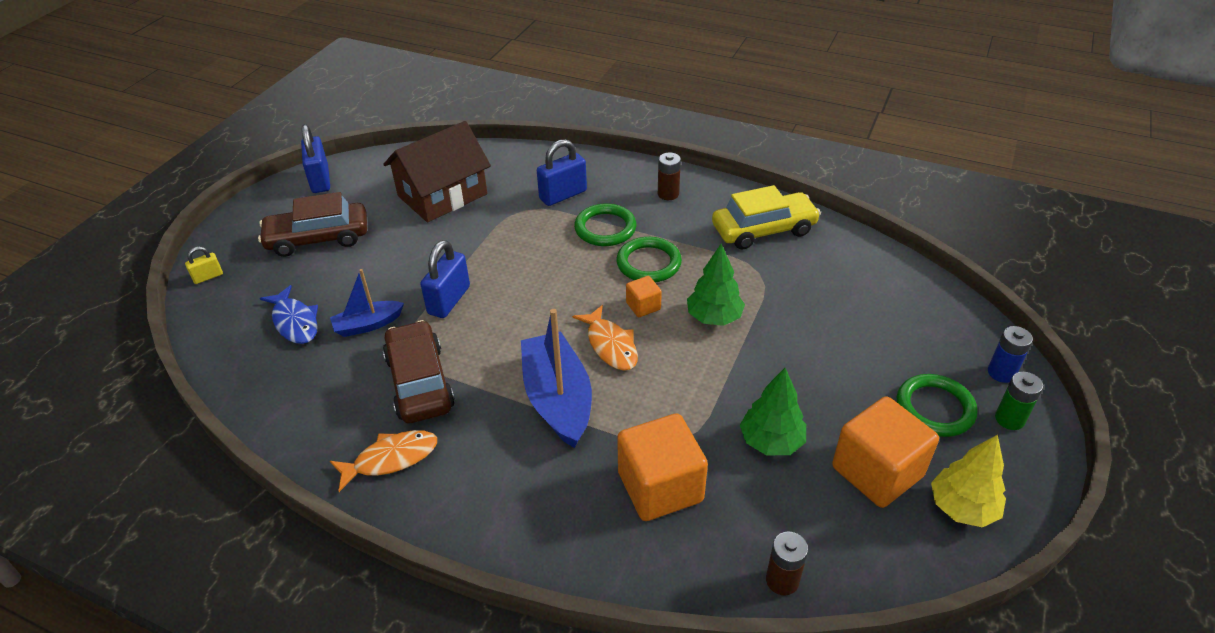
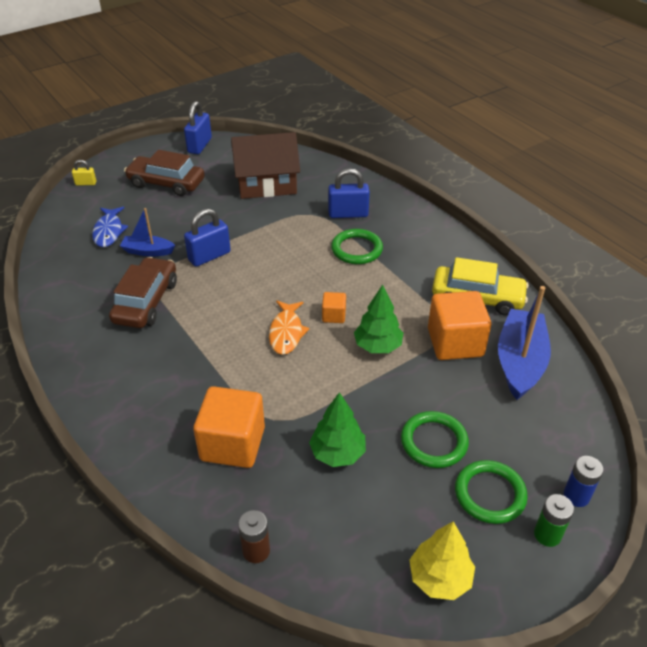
camera: 30 degrees right, 0 degrees up
(391, 459) = (89, 342): orange fish -> none
(558, 399) = (219, 352): blue boat -> blue boat (520, 362)
(648, 263) = (365, 287): green ring -> green ring (434, 442)
(668, 194) = (426, 242): brown battery -> none
(877, 472) = (397, 516): orange cube -> orange cube (455, 342)

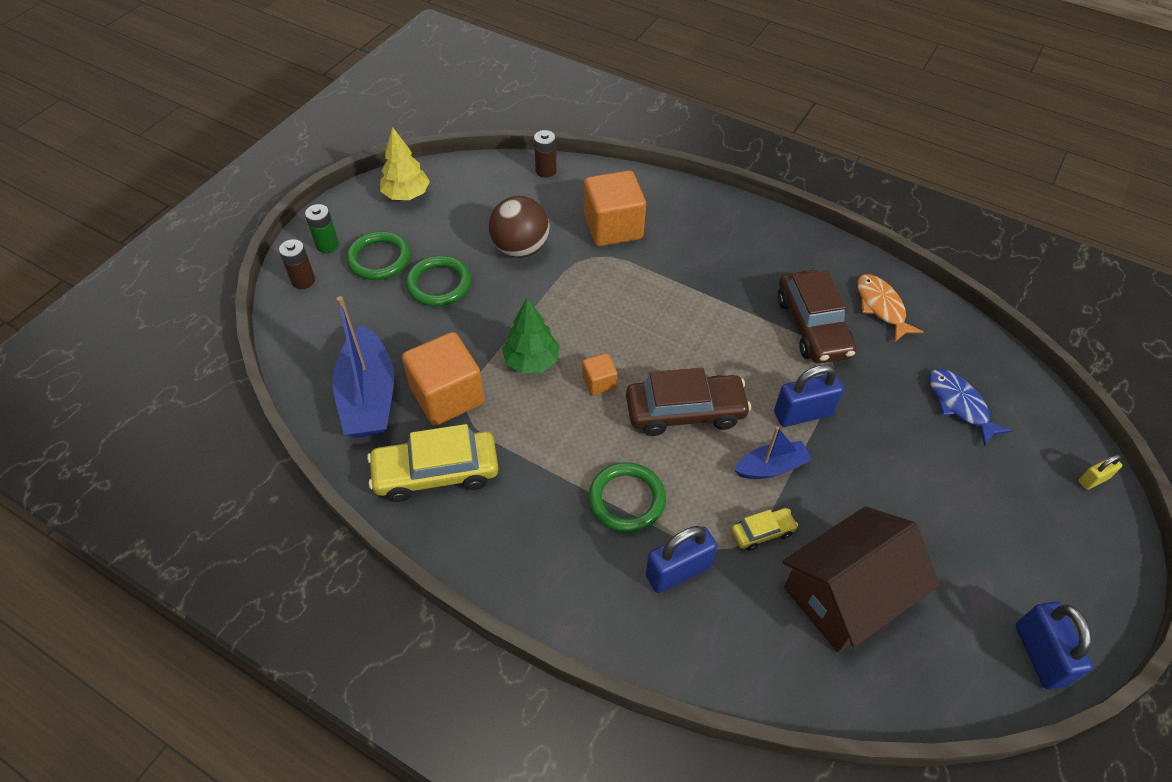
camera: 155 degrees right, 10 degrees up
(148, 251) = (881, 392): blue boat -> blue boat (771, 467)
(166, 183) = (989, 528): brown car -> brown car (685, 412)
(209, 256) = (803, 413): blue padlock -> blue padlock turned 45 degrees clockwise
(286, 332) = (637, 343): orange fish -> orange fish (881, 307)
(288, 215) = (762, 532): none -> yellow car
(337, 453) = (520, 248): green tree -> brown ball
(576, 496) = (303, 280): blue battery -> brown battery

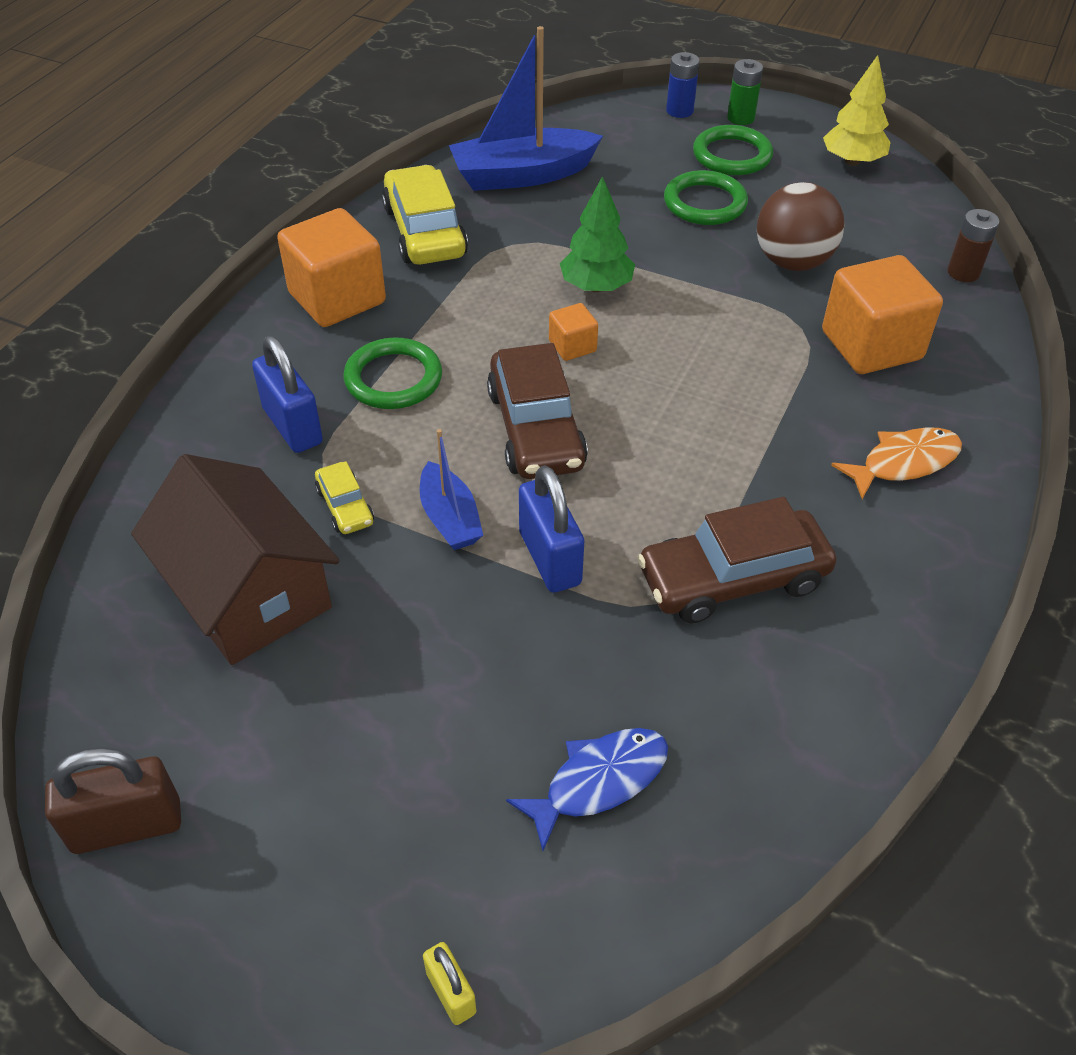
camera: 85 degrees right, 5 degrees down
(303, 280) = (679, 111): brown battery -> blue battery
(447, 396) = (531, 228): orange cube -> orange cube (337, 298)
(881, 307) = (807, 682): orange fish -> orange fish (904, 463)
(1040, 655) = (127, 826): blue padlock -> brown padlock

